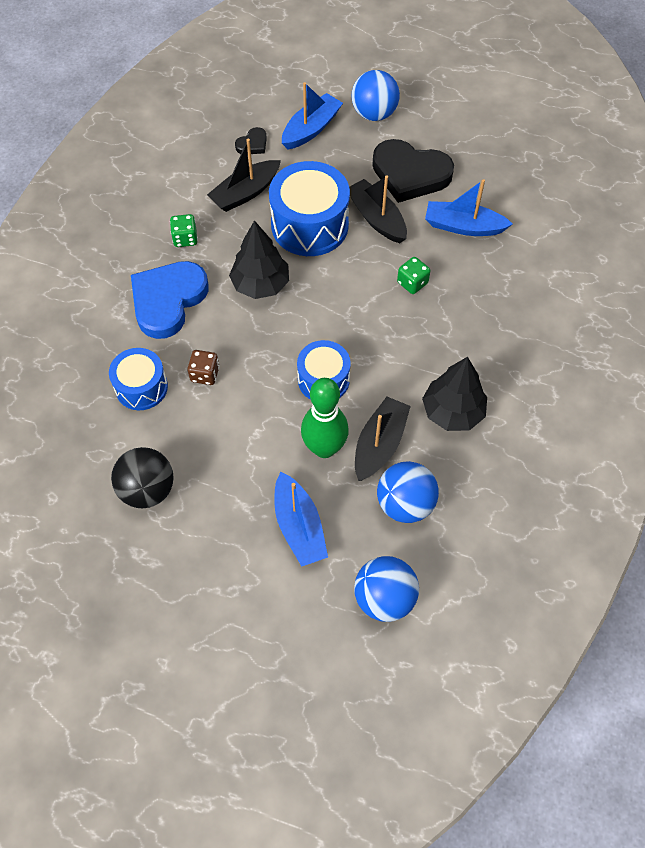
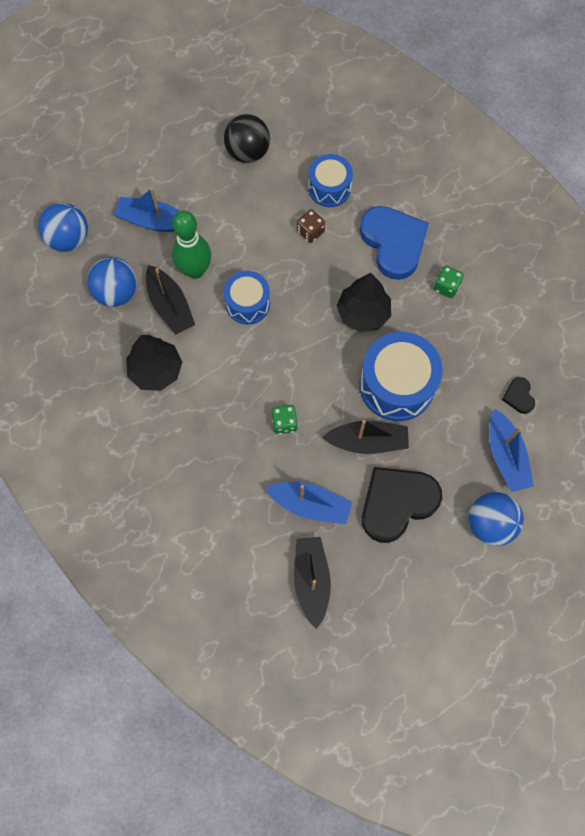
camera: 125 degrees right, 10 degrees up
(245, 193) = (465, 357): black boat -> black boat (311, 580)
(463, 226) = (310, 504): blue boat -> blue boat turned 60 degrees clockwise

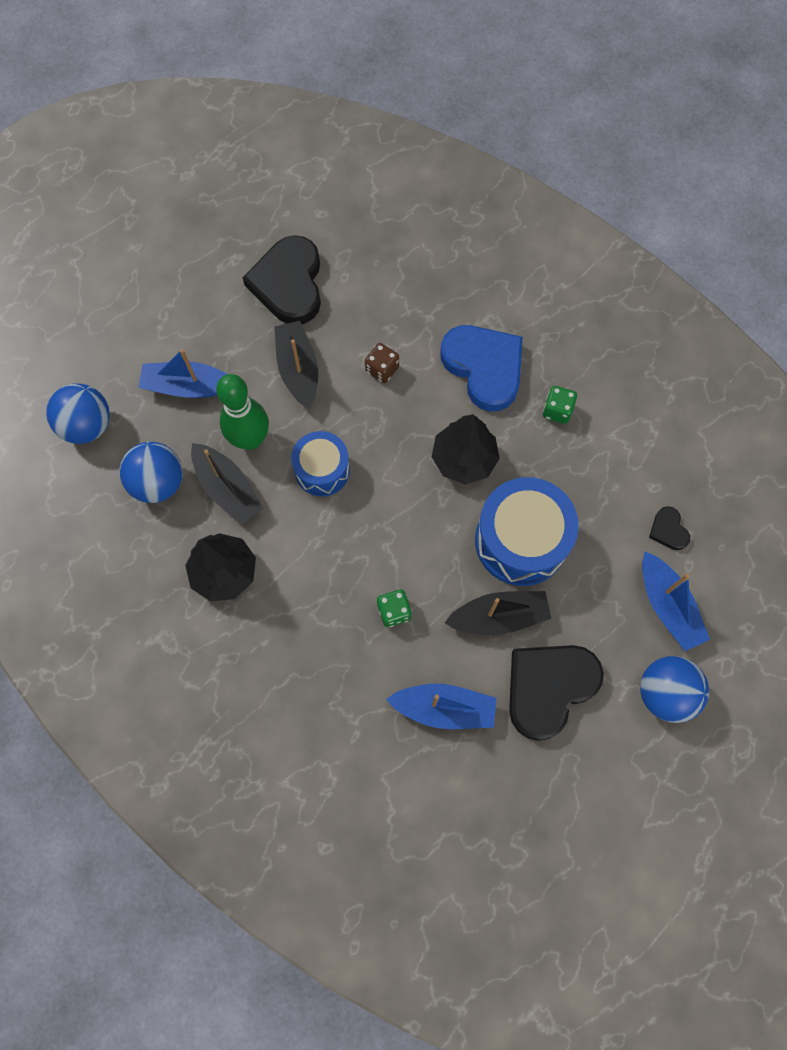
camera: 10 degrees left, 0 degrees up
(248, 152) = (289, 284): black ball -> black heart
(311, 580) = (463, 803): black boat -> black boat (298, 369)
(329, 188) = (395, 312): blue drum -> none

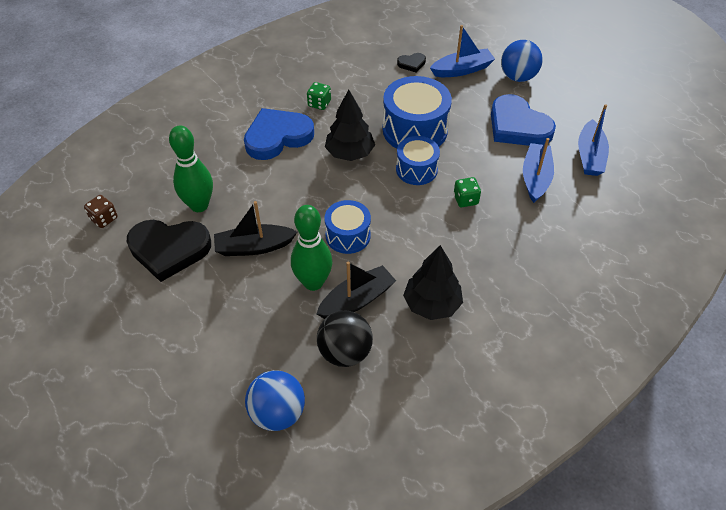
camera: 85 degrees left, 20 degrees down
(158, 483) = (345, 352): blue ball -> black ball
(188, 387) = (253, 327): blue boat -> blue boat (590, 156)
(357, 300) = (199, 205): none -> green bowling pin
(382, 369) = (266, 194): brown dice -> brown dice (104, 219)
(443, 546) = (416, 169): none -> blue drum
(499, 616) = (469, 145): black boat -> none
(549, 688) = (517, 126): black heart -> blue heart

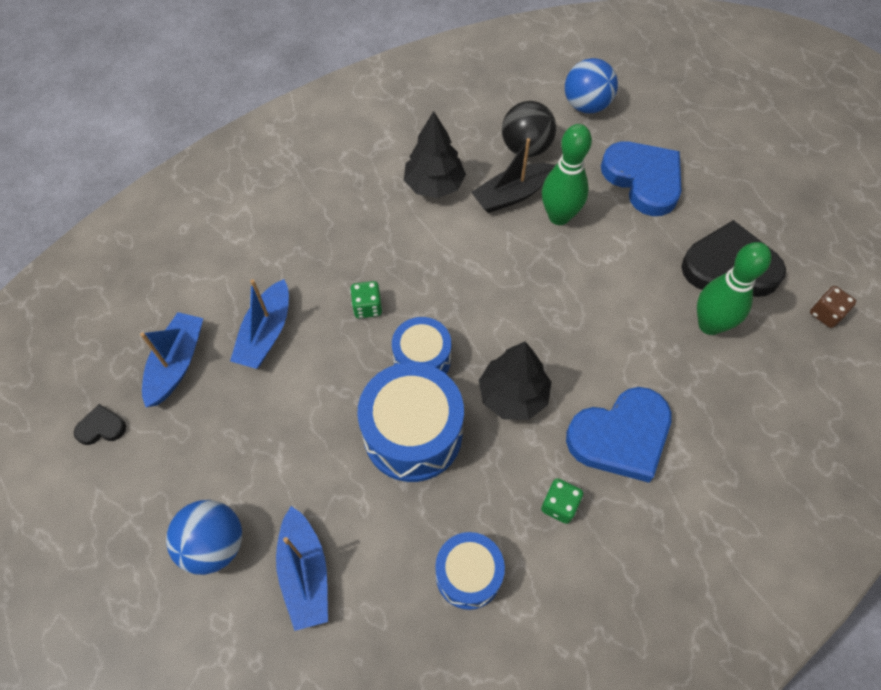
camera: 175 degrees left, 10 degrees up
(254, 247) = (630, 262): black boat -> none
(348, 235) = (519, 268): blue drum -> blue drum (468, 575)
(412, 64) = (392, 599): black heart -> black heart (101, 427)
(462, 70) = (305, 573): blue boat -> blue boat turned 90 degrees counterclockwise
(517, 126) = (256, 429): blue heart -> blue heart (643, 180)

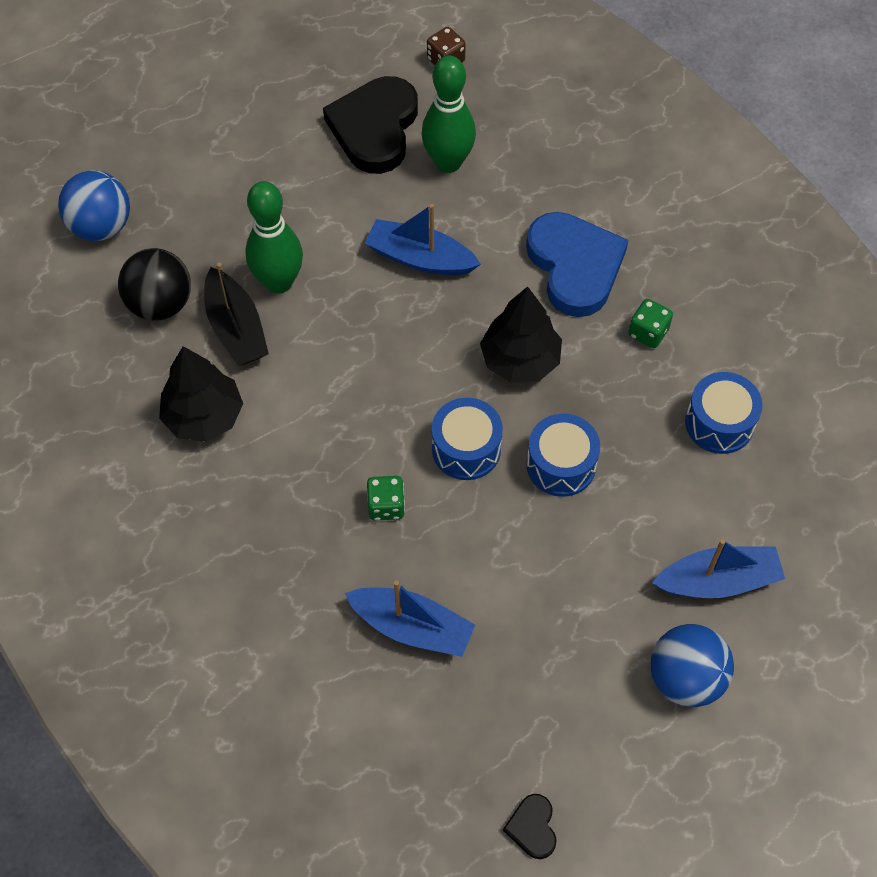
camera: 85 degrees left, 0 degrees up
(177, 364) = (447, 738): blue boat -> blue boat (420, 258)
(413, 434) = (561, 465): blue drum -> blue drum, size x0.61
(643, 180) = (237, 186): blue heart -> none

